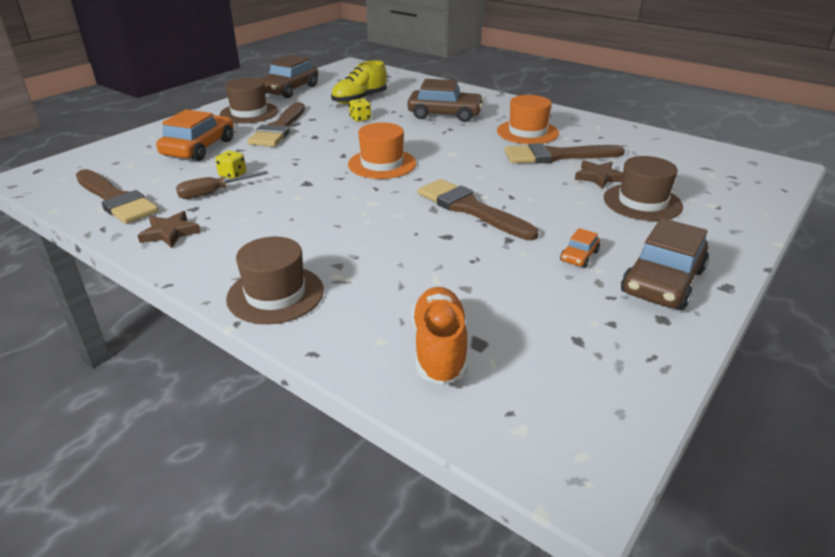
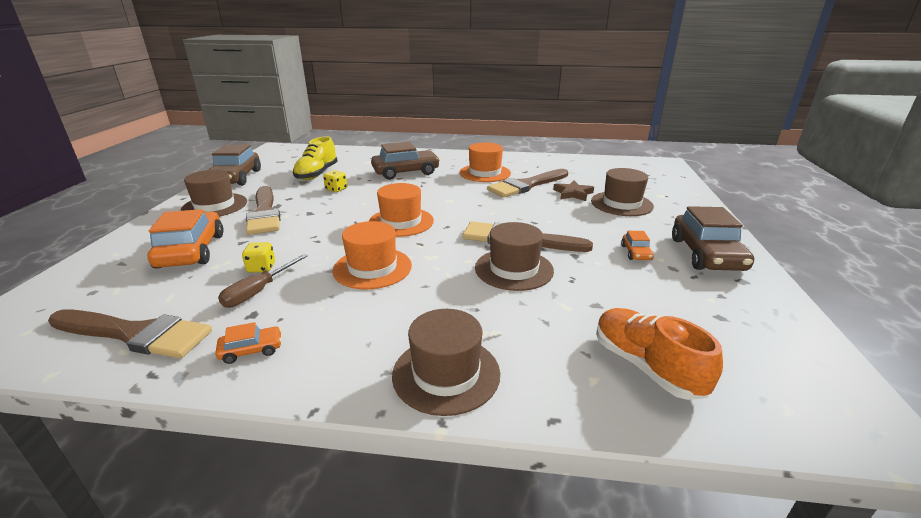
camera: 30 degrees left, 5 degrees down
(170, 233) = (251, 350): brown star -> orange car
(312, 198) = (372, 268): none -> orange hat
(431, 234) = (514, 269): none -> brown hat

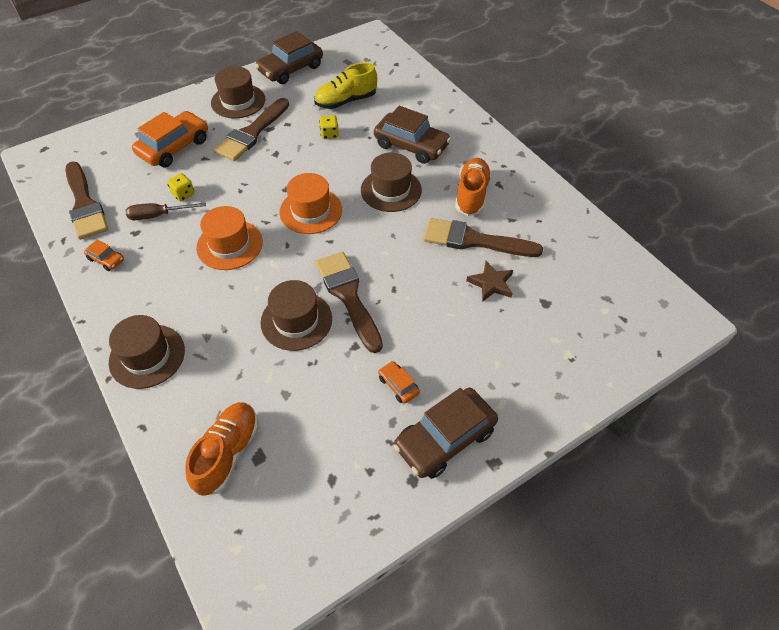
camera: 50 degrees right, 25 degrees up
(485, 173) = (471, 195): orange hat -> orange shoe
(621, 204) = (505, 331): brown hat -> brown hat (391, 190)
(636, 253) = (398, 385): orange car -> orange car turned 90 degrees clockwise

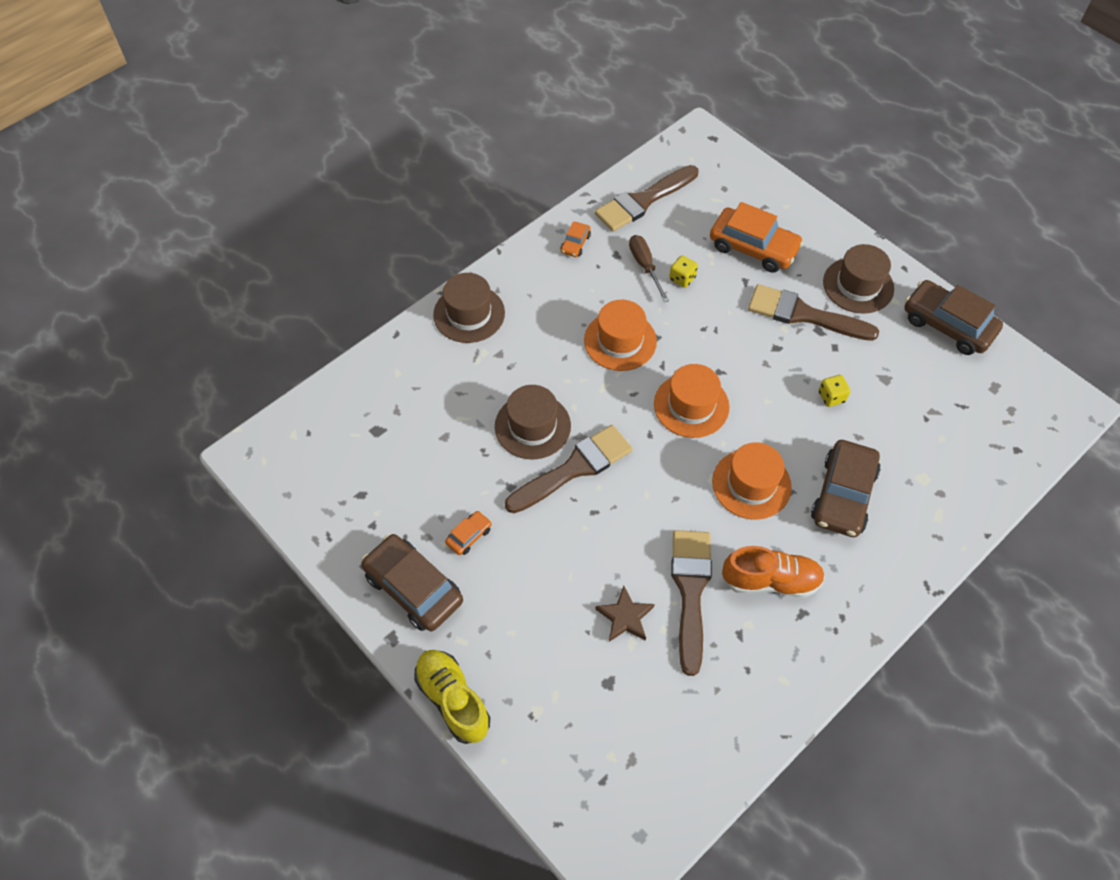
camera: 80 degrees right, 5 degrees up
(228, 453) = (378, 405): orange shoe -> none
(346, 101) = (905, 402): yellow shoe -> yellow shoe (453, 700)
(391, 190) = (751, 484): brown hat -> orange hat

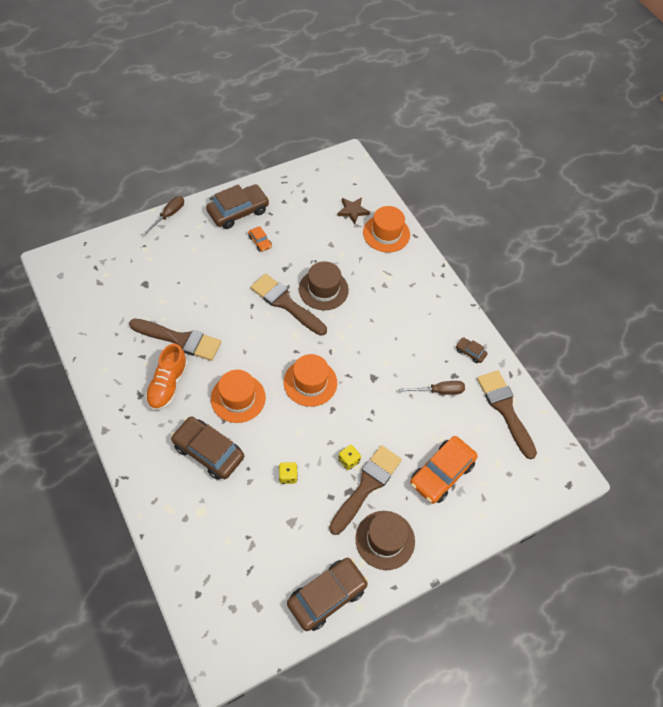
camera: 100 degrees right, 0 degrees up
(453, 700) = (168, 215): yellow shoe -> brown screwdriver
(469, 314) = (421, 276): brown hat -> none
(574, 468) = (285, 303): brown brush -> brown brush turned 150 degrees clockwise
(575, 244) = (470, 352): orange car -> brown car
(620, 341) = (376, 356): orange hat -> orange hat (386, 233)
(625, 617) = (179, 302): brown star -> brown star (352, 211)
(682, 278) = (422, 412): yellow dice -> yellow dice (348, 460)

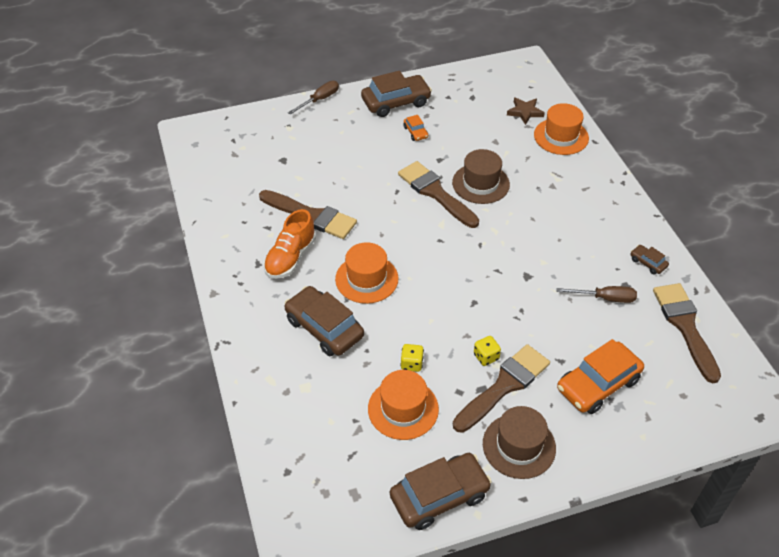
camera: 15 degrees right, 10 degrees down
(310, 382) = (452, 272): orange hat -> orange hat (403, 409)

